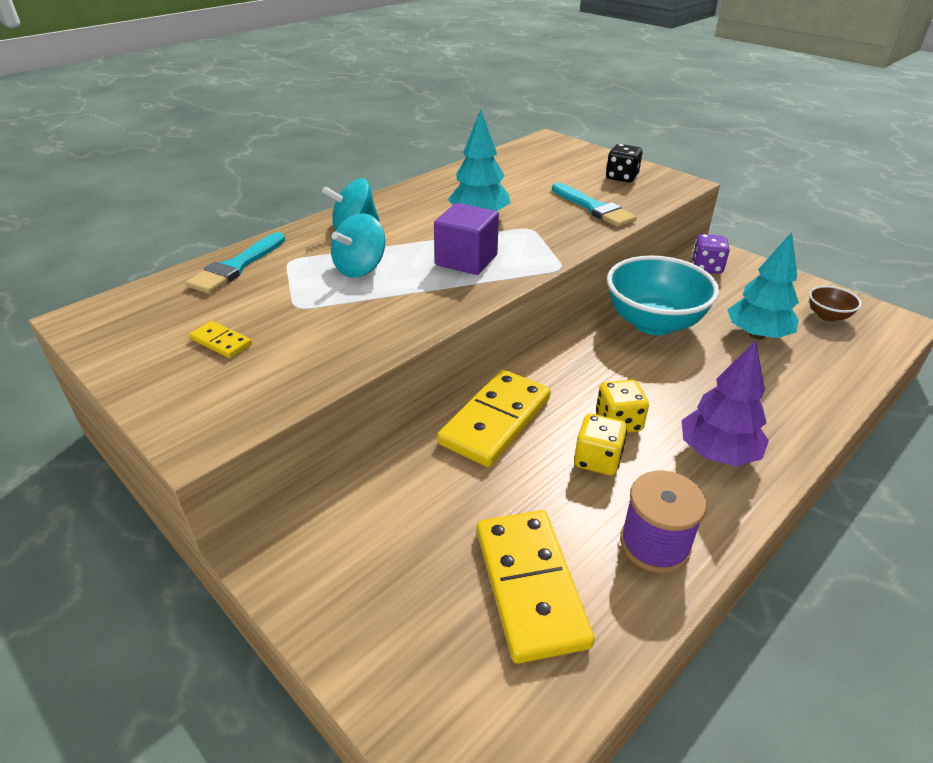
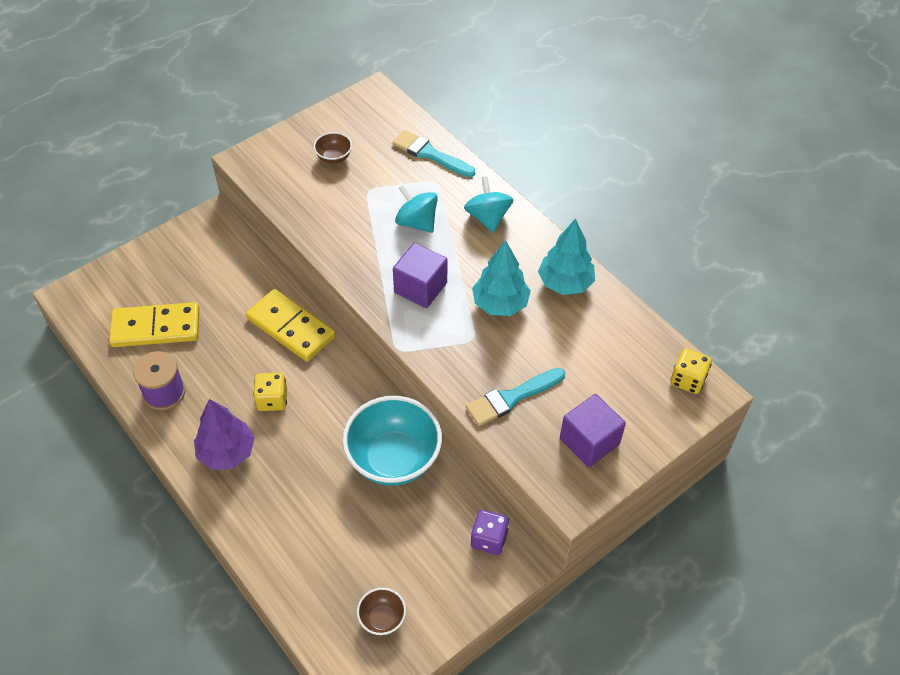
camera: 95 degrees right, 15 degrees up
(221, 342) = (334, 157): yellow domino -> brown bowl
(597, 460) = (239, 379): yellow dice -> yellow dice (687, 380)
(621, 177) = (589, 441): black dice -> purple cube
(757, 335) = (361, 538): turquoise tree -> turquoise tree (565, 283)

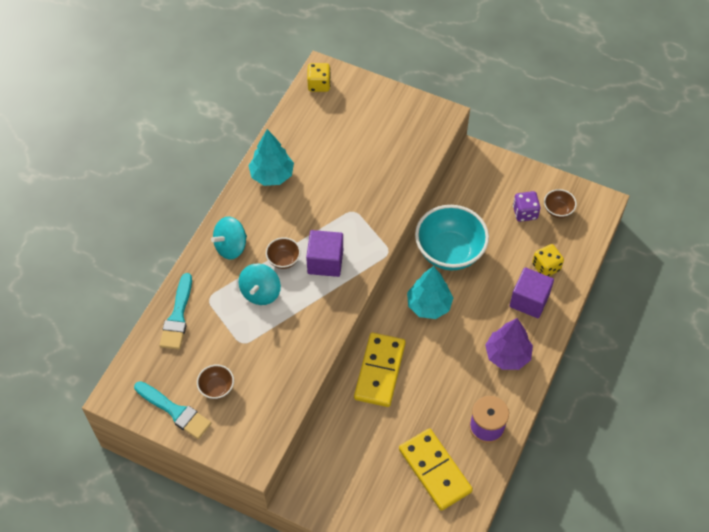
camera: 115 degrees left, 5 degrees up
(272, 400) = (449, 349): yellow dice -> yellow dice (546, 267)
(445, 254) = (283, 260): none -> brown bowl
(489, 539) = (473, 177): purple dice -> purple dice (525, 213)
(500, 304) = (313, 207): turquoise tree -> turquoise tree (429, 305)
(511, 398) = (389, 171): turquoise brush -> turquoise brush (175, 411)
(589, 441) = (397, 120): purple cube -> purple cube (529, 300)

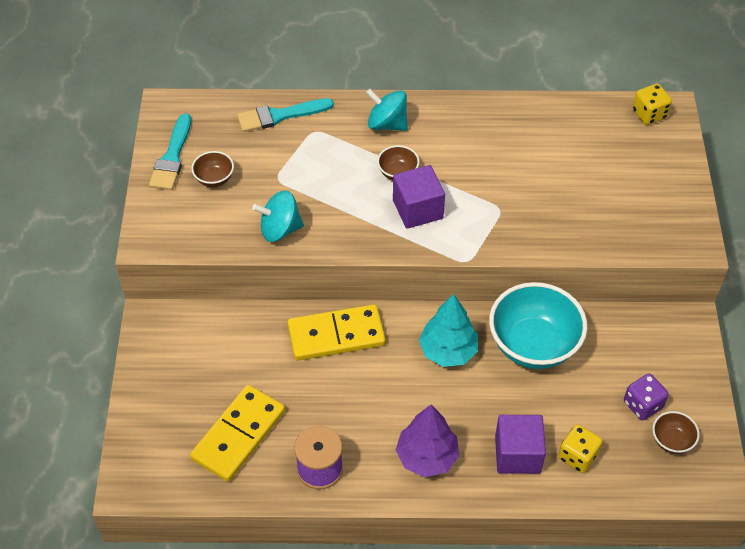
camera: 65 degrees right, 5 degrees down
(260, 292) = (346, 170): turquoise spinning top -> turquoise spinning top (280, 229)
(272, 175) = (498, 121): turquoise tree -> none

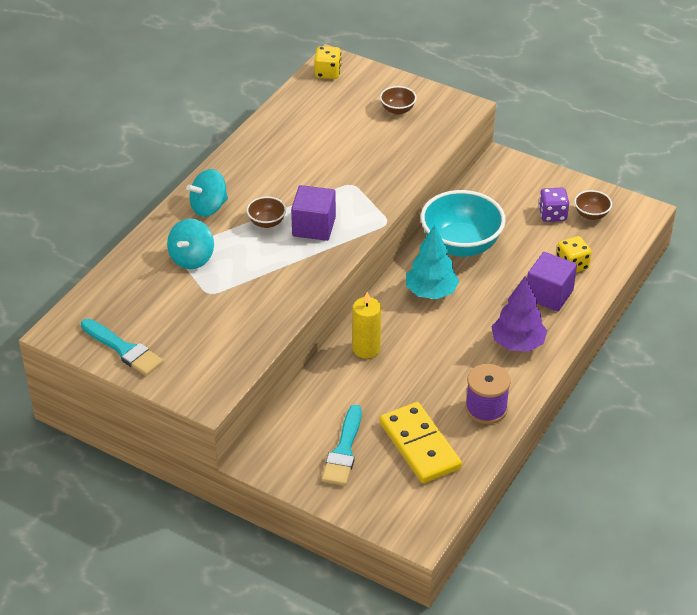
camera: 60 degrees left, 10 degrees down
(214, 179) = (174, 331): brown bowl -> brown bowl (397, 110)
(280, 116) = (139, 265): turquoise brush -> turquoise brush (343, 451)
(280, 229) = (266, 312): turquoise spinning top -> turquoise spinning top (192, 258)
(336, 335) = (366, 349): yellow domino -> yellow candle

